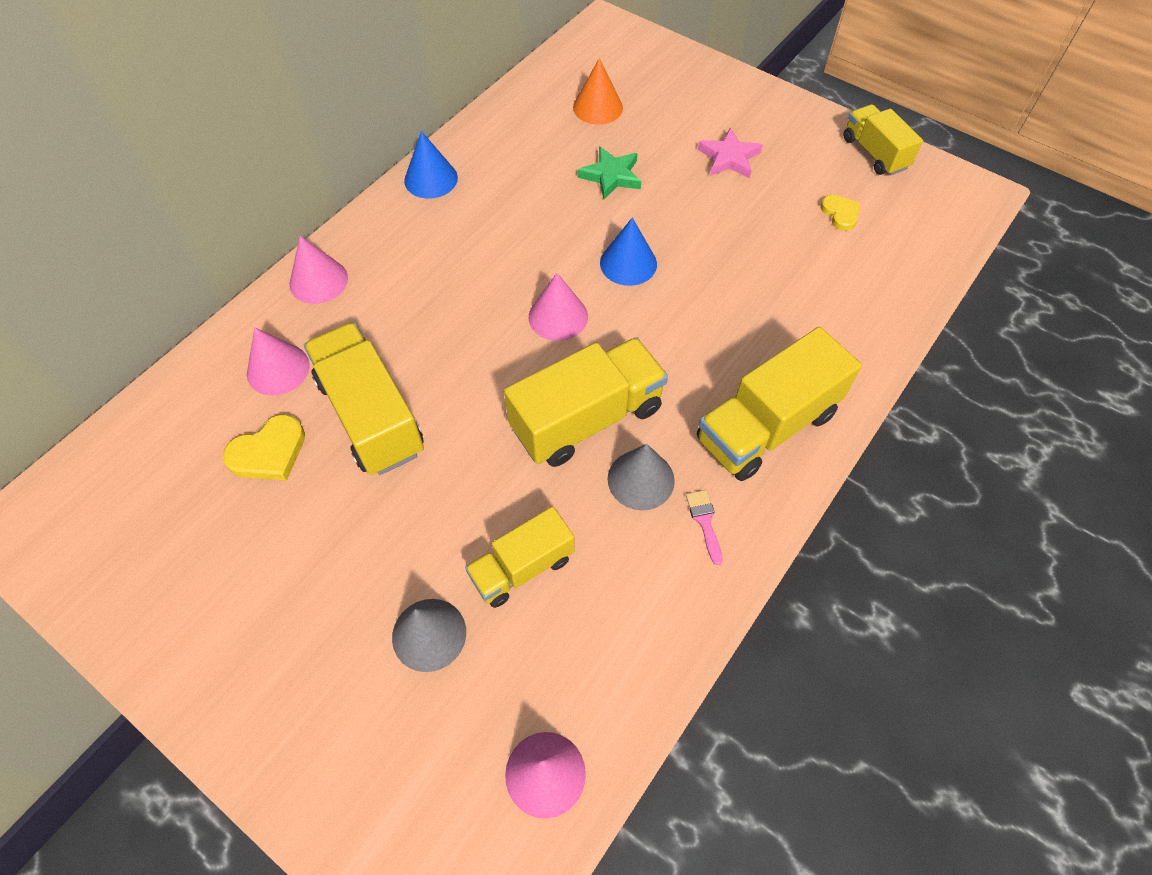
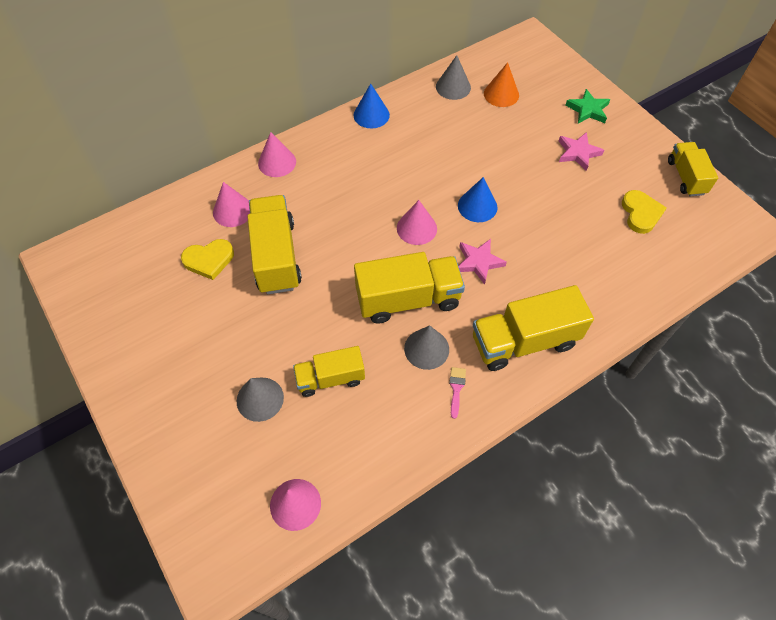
camera: 20 degrees right, 0 degrees up
(529, 113) = (453, 87): none -> grey cone
(611, 176) = (490, 144): green star -> green star (588, 110)
(662, 338) = (479, 262): none -> pink star
(840, 214) = (640, 213): yellow heart -> yellow heart, size x1.52

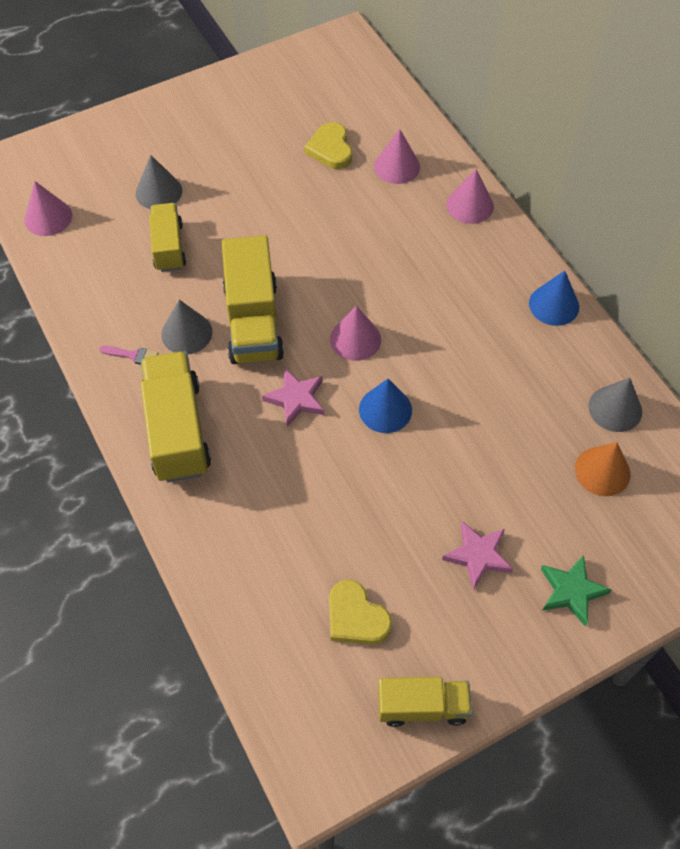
camera: 95 degrees right, 0 degrees up
(276, 256) = (328, 204): yellow truck -> none
(640, 213) = (356, 617): yellow heart -> yellow heart turned 45 degrees clockwise

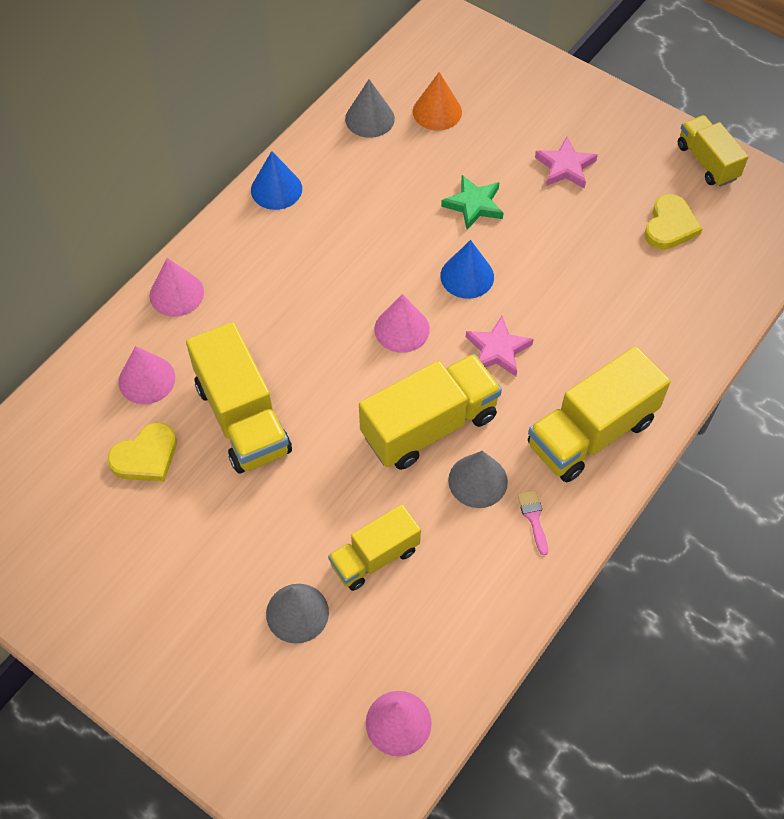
camera: 115 degrees left, 0 degrees up
(330, 210) = (242, 418): none -> yellow truck
(571, 591) = (556, 103): green star -> green star (474, 205)

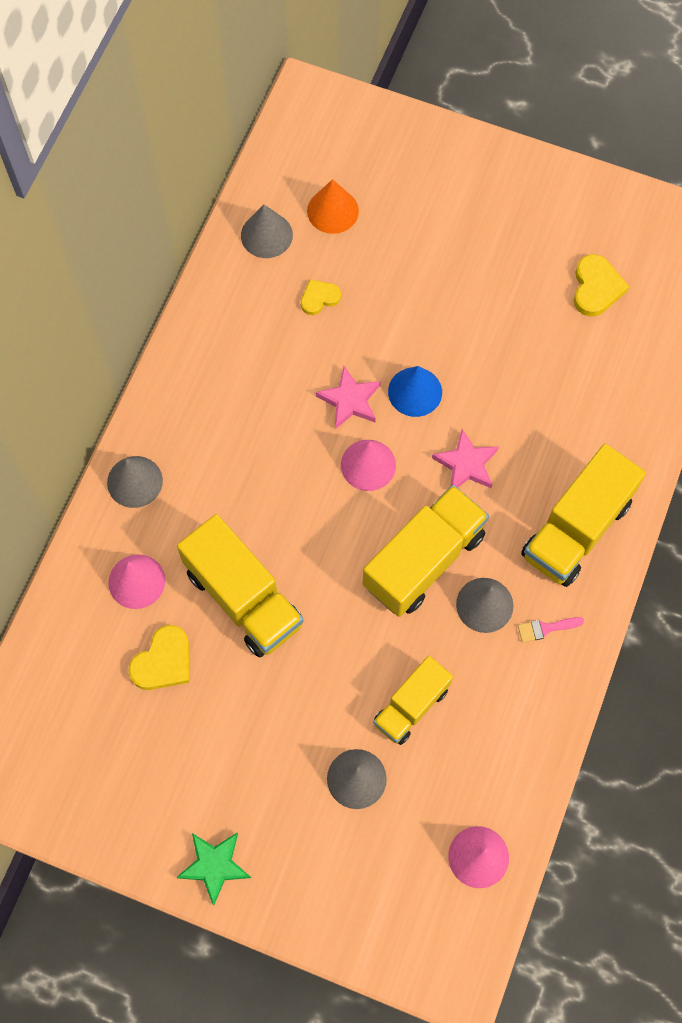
camera: 15 degrees left, 10 degrees up
(176, 294) = (134, 481): pink cone -> grey cone
(276, 189) = (197, 340): blue cone -> none
(401, 179) = (319, 298): none -> yellow heart
(474, 205) = (399, 310): green star -> green star (214, 865)
(533, 518) = (545, 628): pink brush -> pink brush turned 75 degrees counterclockwise
(565, 167) = (478, 245): pink star -> pink star (350, 400)
(707, 162) = (615, 206): yellow truck -> none

